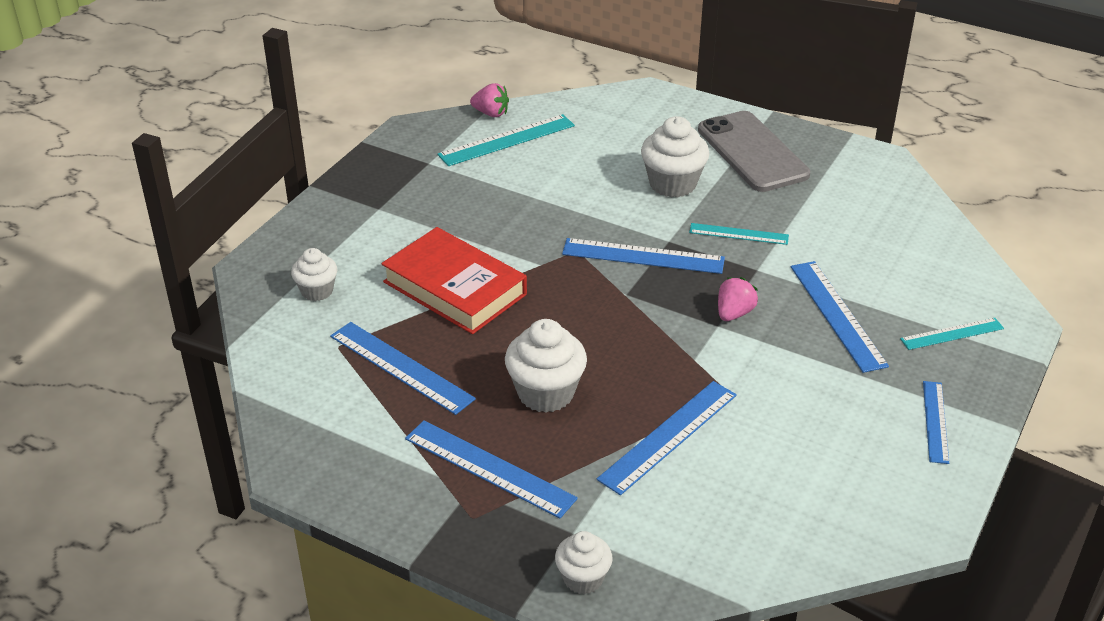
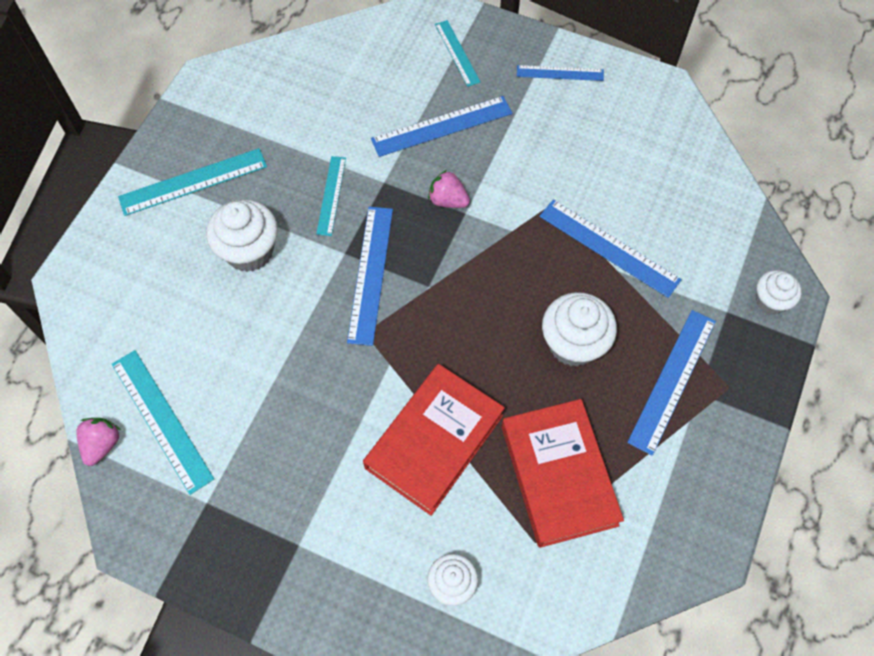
camera: 95 degrees left, 25 degrees up
(401, 367) = (558, 475): blue ruler -> red book
(752, 152) = (193, 182): grey phone -> turquoise ruler

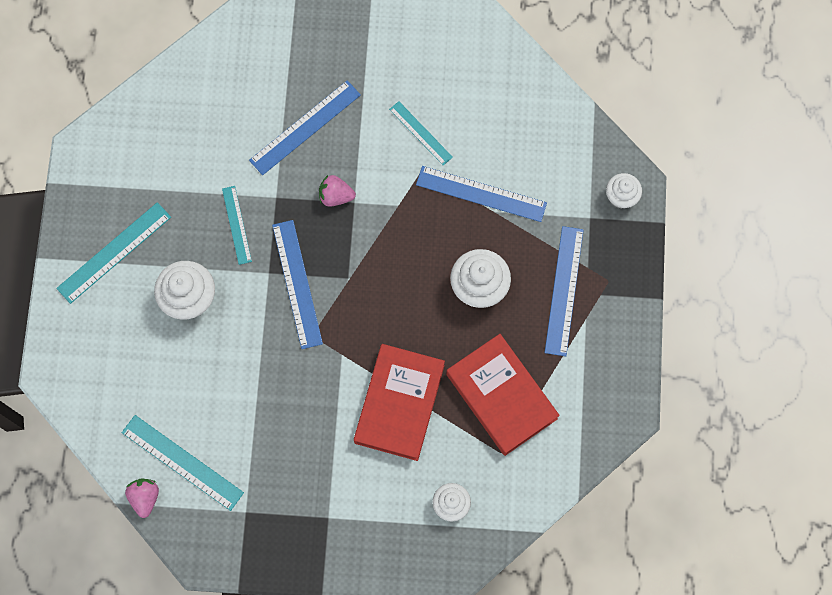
camera: 20 degrees left, 10 degrees up
(457, 53) = (291, 49): turquoise ruler -> turquoise ruler (420, 133)
(560, 73) = (388, 40): blue ruler -> none

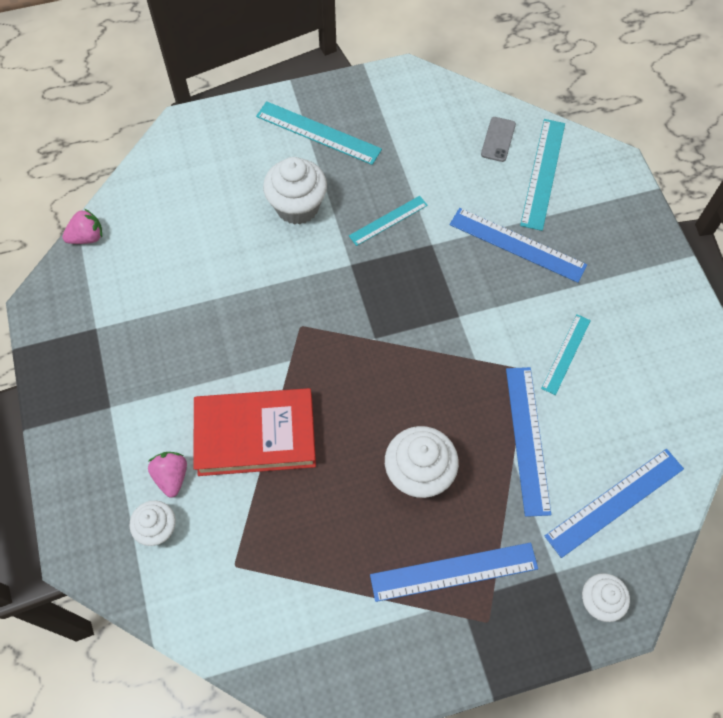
camera: 70 degrees right, 10 degrees down
(182, 462) = (131, 256): turquoise ruler -> turquoise ruler (542, 173)
(190, 97) = (498, 139): none -> grey phone
(297, 284) = (349, 293): blue ruler -> blue ruler (614, 501)
(335, 196) = (458, 297): pink strawberry -> pink strawberry (172, 476)
(501, 396) = (301, 542): red book -> none

